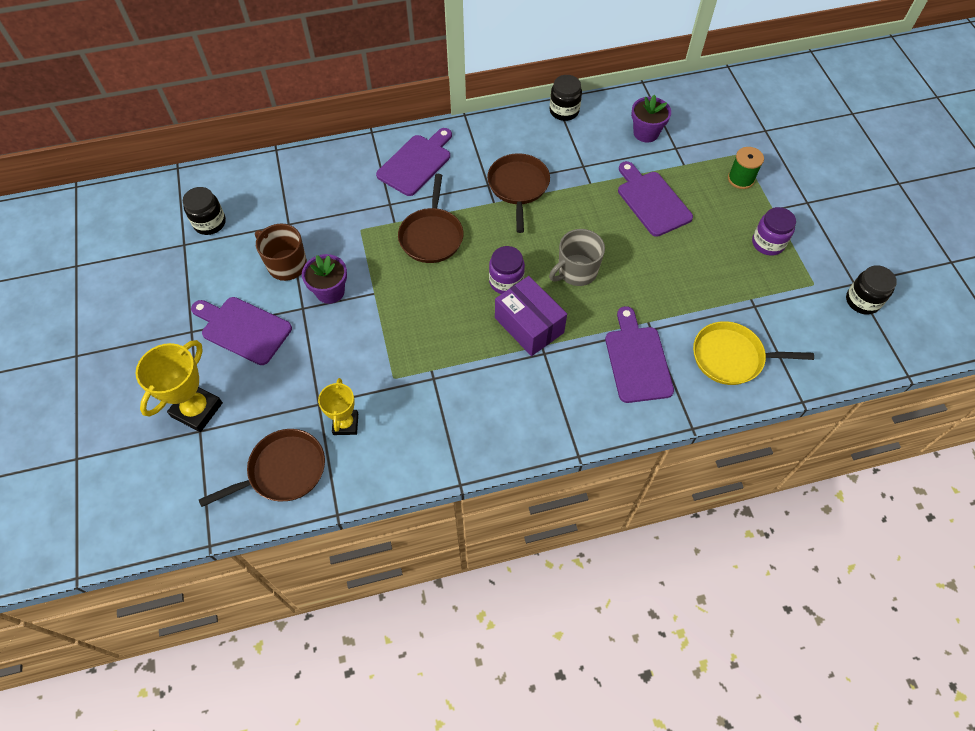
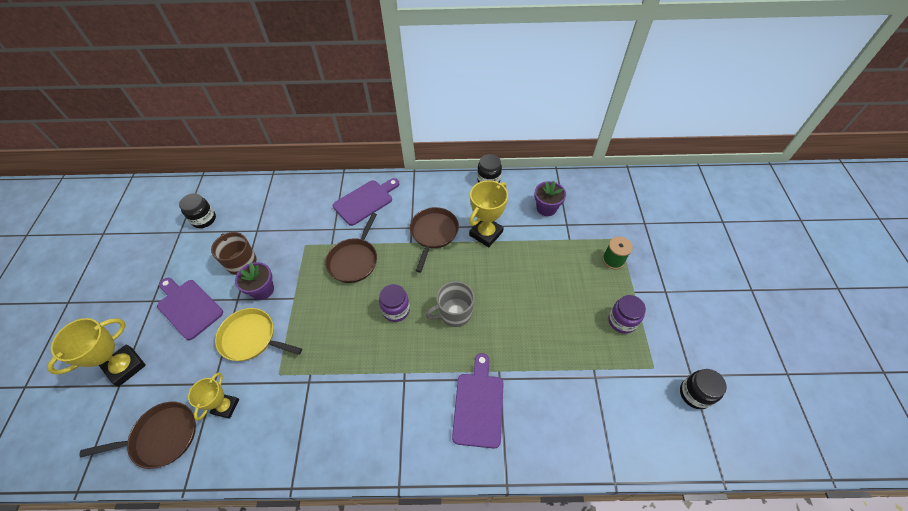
camera: 15 degrees right, 5 degrees down
(529, 325) = (400, 352): purple box -> none
(582, 175) = (486, 233): none -> yellow trophy
(652, 201) = (534, 265): purple cutting board -> none
(731, 357) = (561, 422): yellow pan -> yellow pan (251, 338)

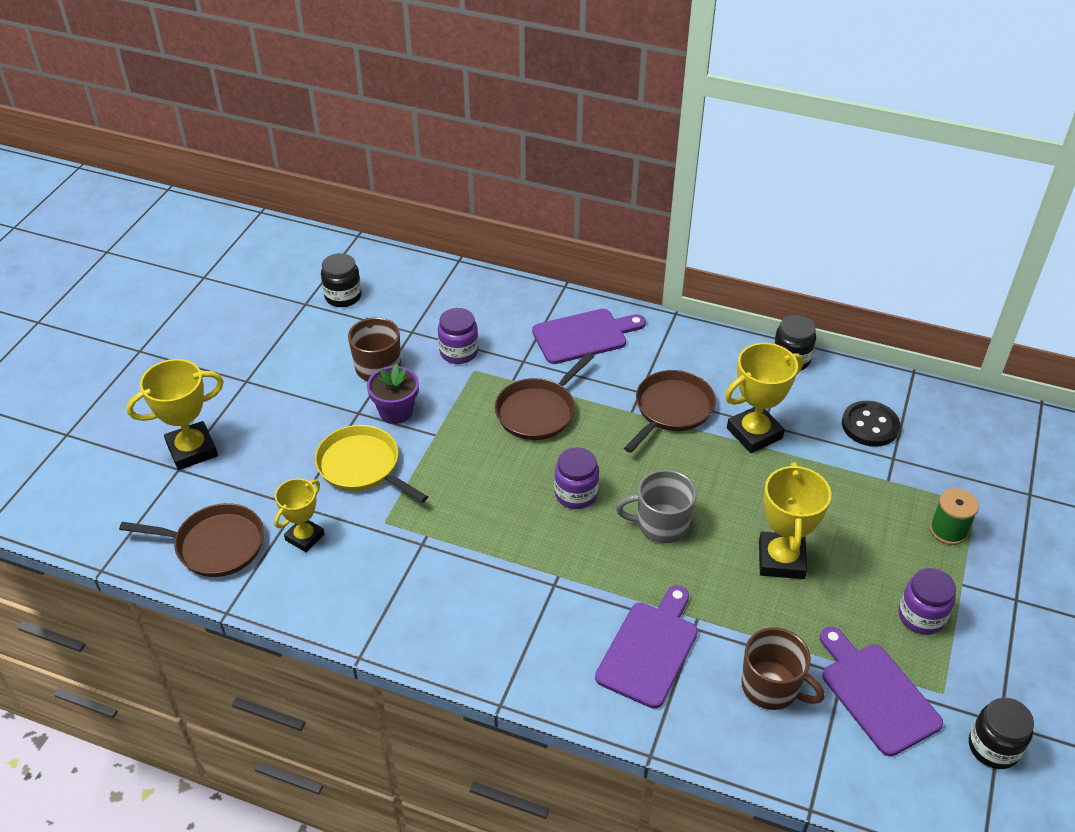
camera: 20 degrees right, 10 degrees down
(188, 307) = (290, 403): purple cutting board -> purple cutting board (876, 694)
(291, 235) = (459, 352): none -> purple jar
(532, 312) = (781, 559): none -> yellow trophy
(546, 208) = (870, 425): purple flower pot -> black button
(559, 403) = (771, 687): none -> brown mug

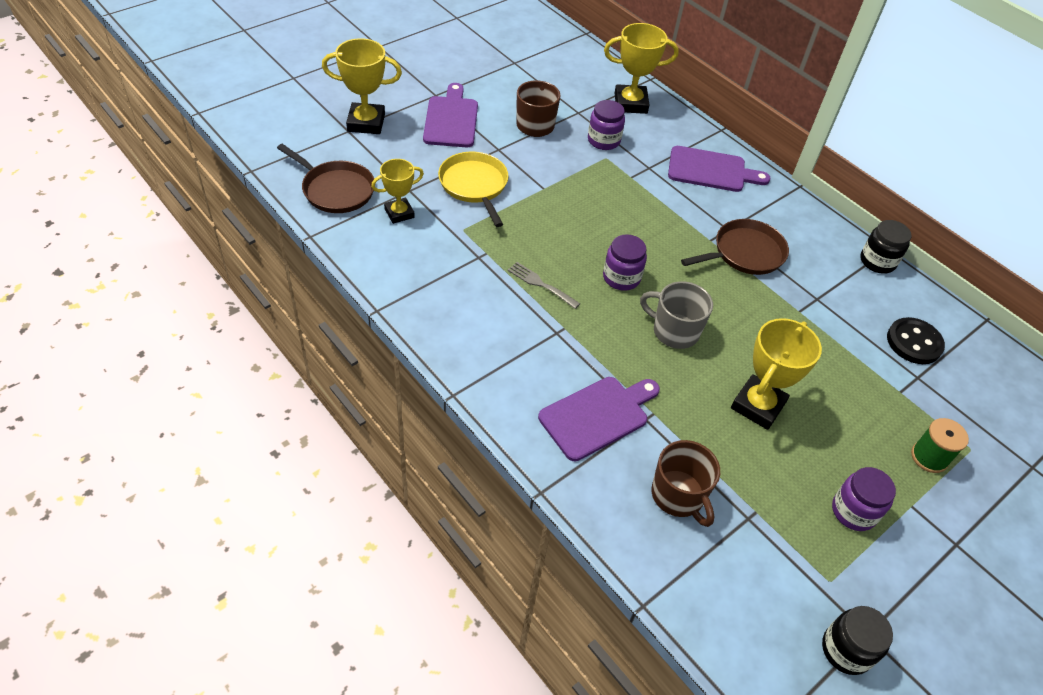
camera: 25 degrees right, 5 degrees up
(343, 296) = (545, 68): black jar -> none
(396, 411) = (526, 160): purple flower pot -> none
(504, 541) = (541, 284): none -> grey fork
(538, 411) = (634, 207): brown pan -> none
(754, 433) = (804, 301): yellow trophy -> yellow trophy (630, 103)
(876, 694) = (767, 549): purple cutting board -> purple cutting board (451, 119)

